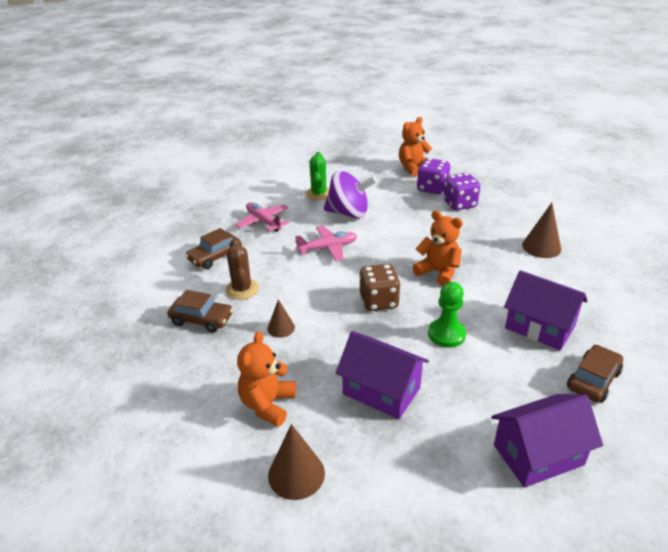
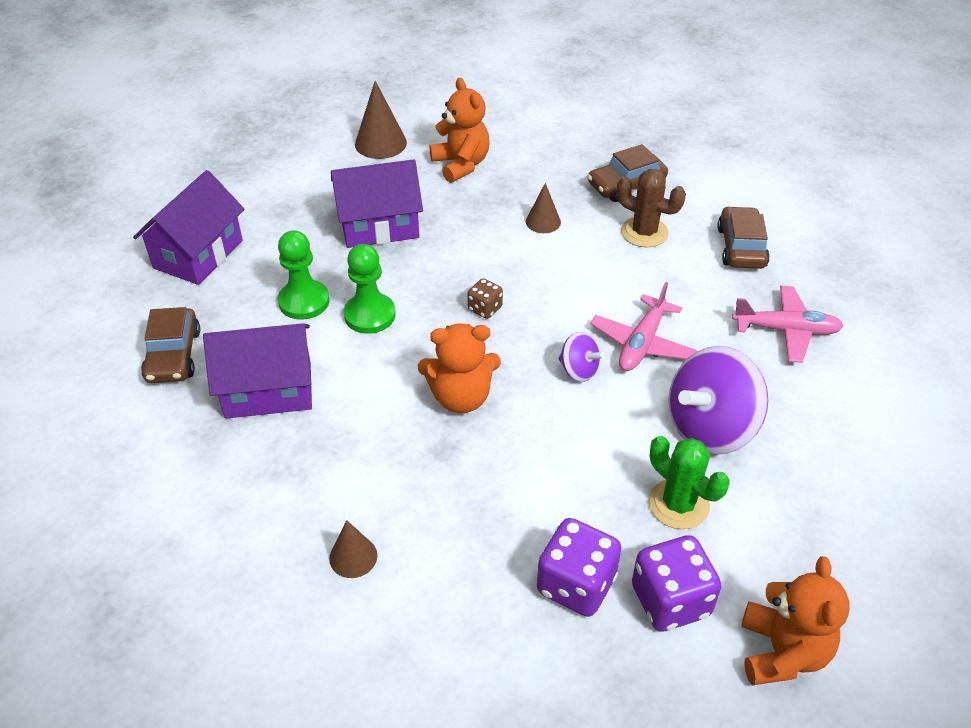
camera: 135 degrees right, 10 degrees up
(319, 194) = (814, 439): green cactus -> green cactus (678, 504)
(371, 254) = (578, 370): none -> purple spinning top
(379, 301) = (485, 309): brown dice -> brown dice, size x0.53
(481, 366) = (304, 301): none -> green pawn
(541, 247) = (353, 557): brown cone -> brown cone, size x0.62

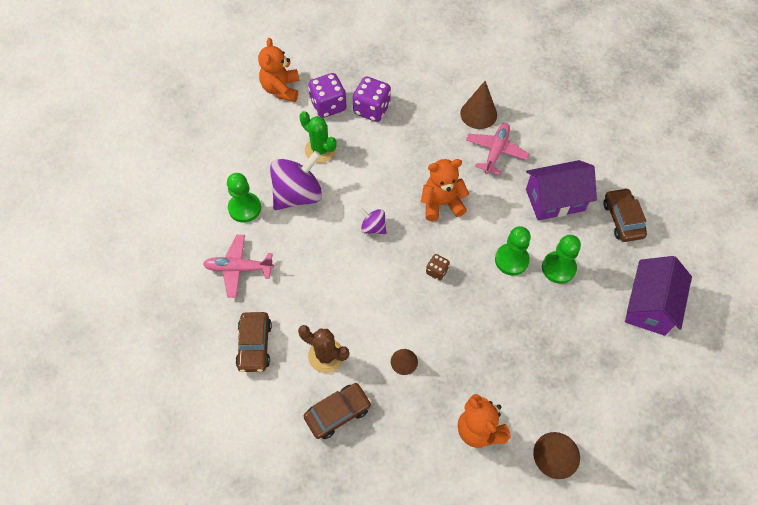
camera: 175 degrees right, 15 degrees up
(353, 557) = (478, 114): brown cone -> brown cone, size x1.60
(379, 226) = (528, 346): purple house -> none
(642, 343) = (333, 251): pink plane -> pink plane (496, 151)
(799, 413) = (244, 208): none -> green pawn

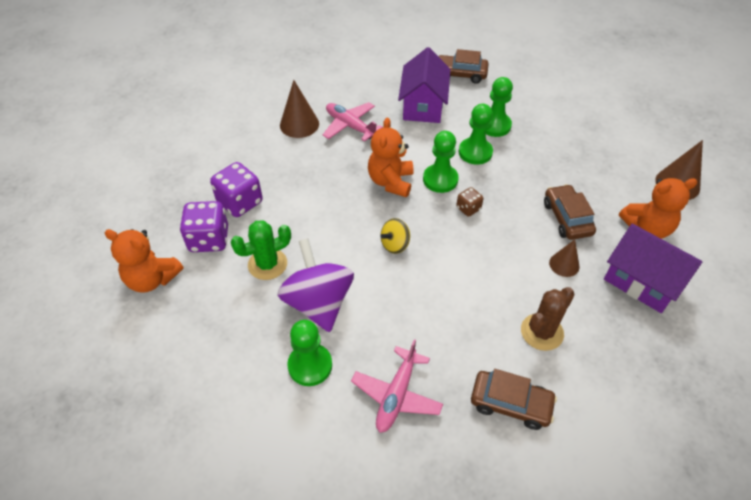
camera: 70 degrees left, 10 degrees down
(338, 413) = (614, 340): brown car -> brown car (567, 218)
(373, 227) = (395, 244): purple spinning top -> yellow spinning top
(462, 240) = (440, 179): none -> green pawn
(649, 305) = (548, 86): purple house -> purple house (642, 281)

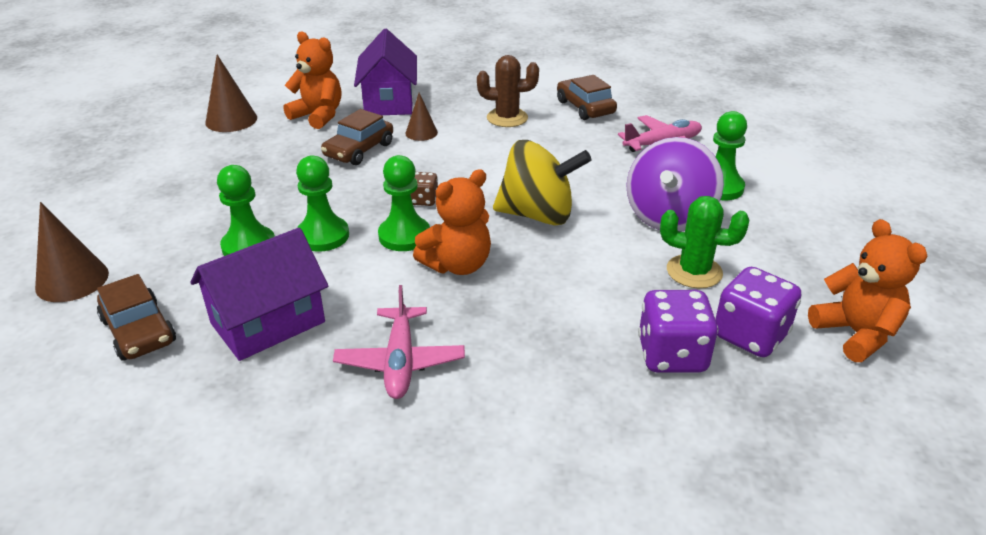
camera: 135 degrees left, 15 degrees down
(299, 124) = (464, 418): brown cone -> brown cone (72, 280)
(395, 244) = (538, 215): yellow spinning top -> yellow spinning top, size x2.02

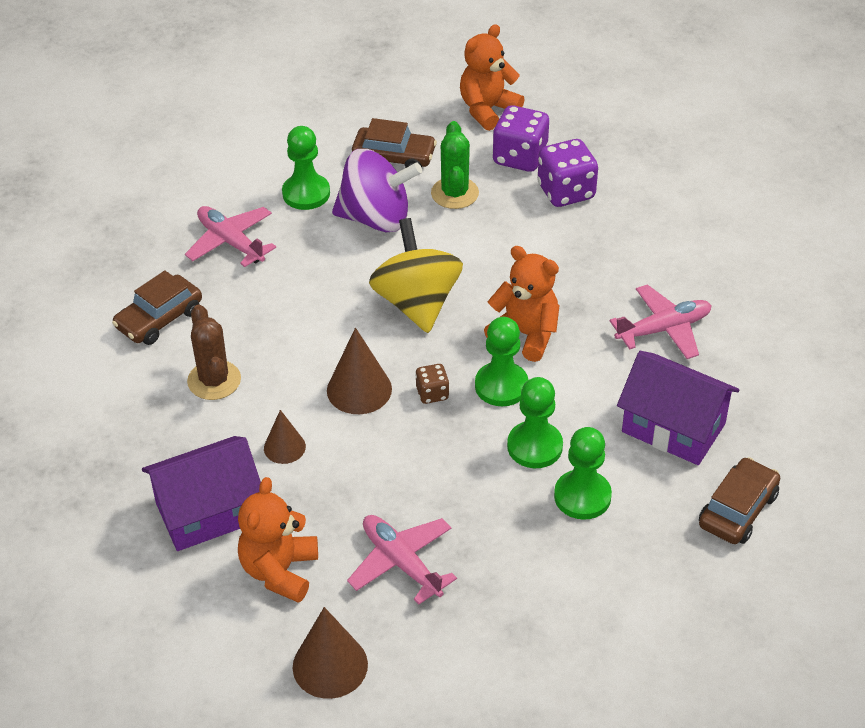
camera: 110 degrees left, 10 degrees up
(72, 280) = (712, 609): brown cone -> brown cone (359, 389)
(277, 156) = (401, 562): none -> pink plane
(359, 150) = (352, 489): brown car -> brown car (394, 157)

